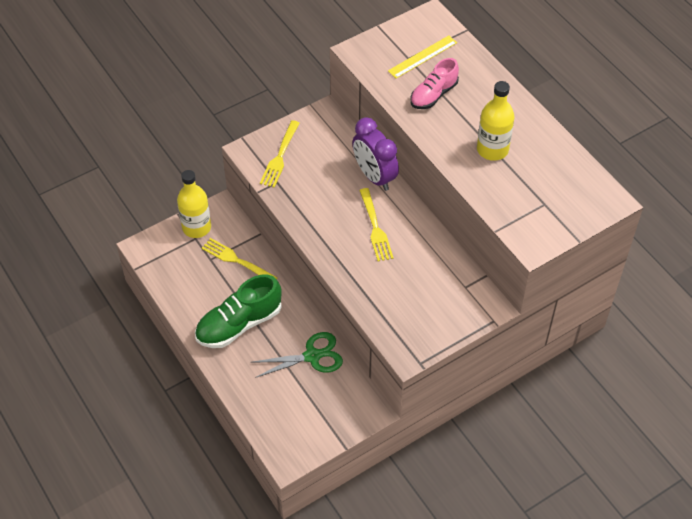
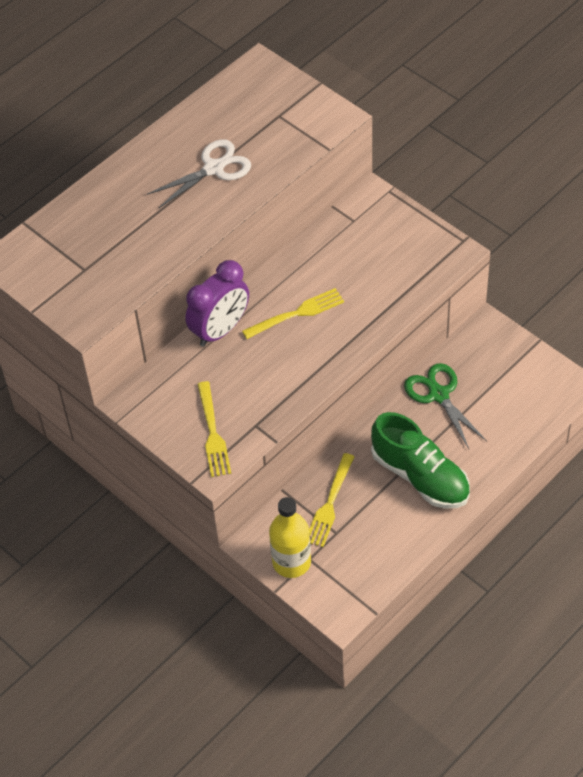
camera: 100 degrees left, 0 degrees up
(280, 156) = (212, 432): yellow fork -> yellow fork turned 75 degrees clockwise
(422, 57) = (79, 256): yellow ruler -> none
(433, 95) = (141, 234): pink shoe -> none
(492, 149) = (213, 168): yellow bottle -> white scissors

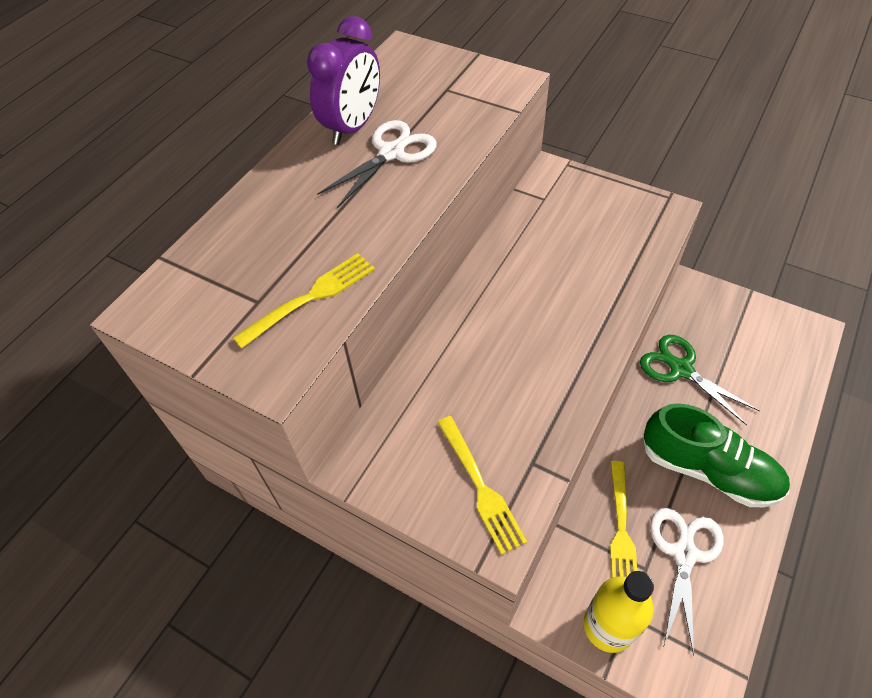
camera: 15 degrees left, 0 degrees up
(220, 330) = (442, 347): purple clock -> purple clock (353, 127)
(296, 314) = (524, 310): yellow fork -> yellow fork (310, 298)
(370, 529) = (684, 554): none -> white scissors

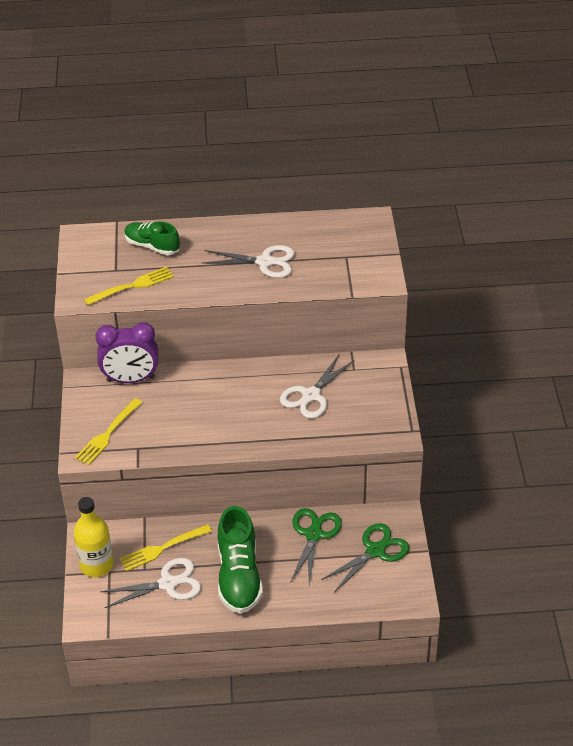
camera: 55 degrees right, 10 degrees down
(250, 242) = (152, 246): none -> green shoe
(310, 298) = (132, 286): yellow fork -> yellow fork turned 45 degrees counterclockwise
(353, 127) = (274, 236): purple clock -> purple clock (131, 379)
(559, 249) = (311, 395): none -> white scissors
(732, 330) = (375, 551): none -> green scissors

